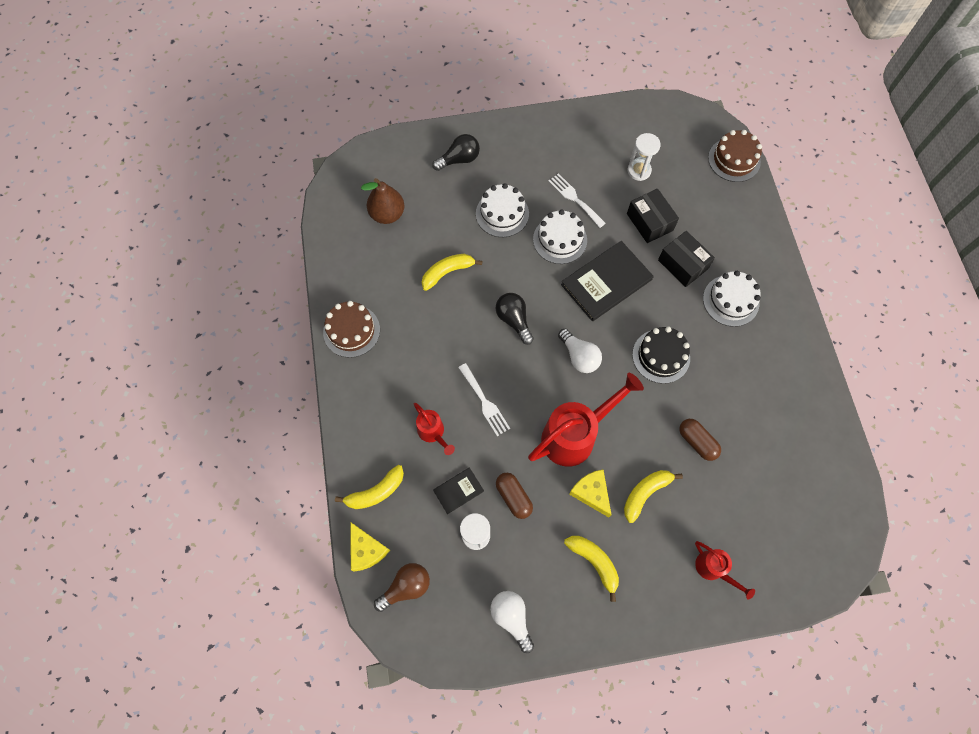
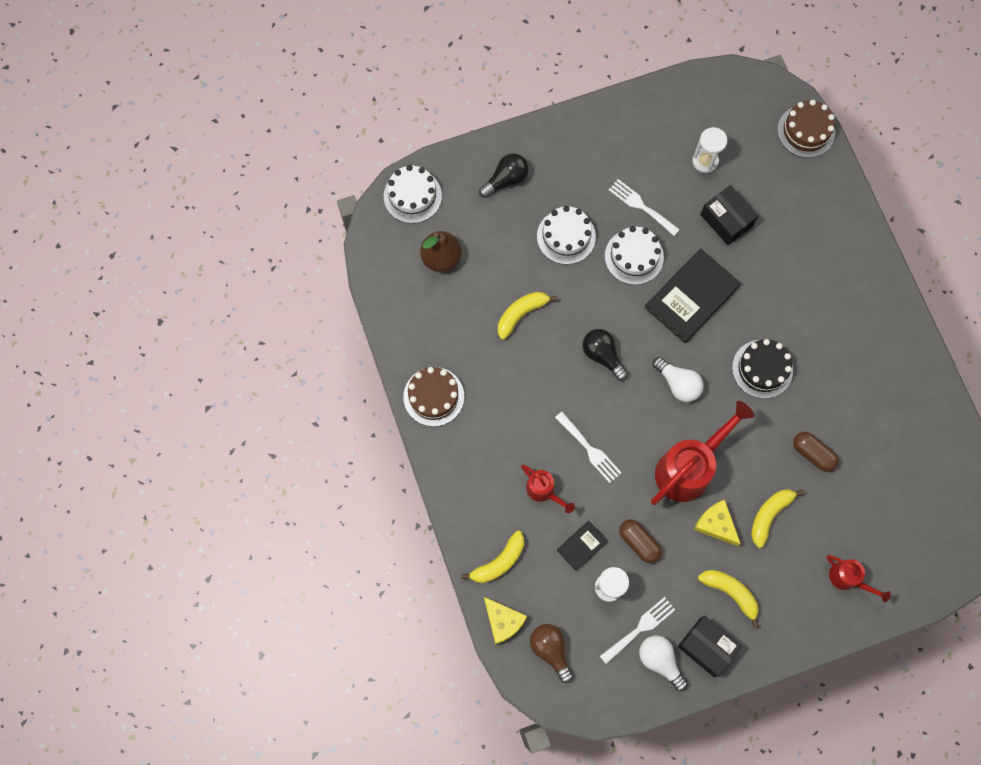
camera: 10 degrees left, 5 degrees up
(406, 587) = (550, 650): brown light bulb -> brown light bulb turned 75 degrees counterclockwise
(498, 581) = (640, 628): none -> white fork
(683, 264) = (769, 263): black box -> black box (707, 647)
(730, 300) = (825, 295): white cake -> white cake (412, 196)

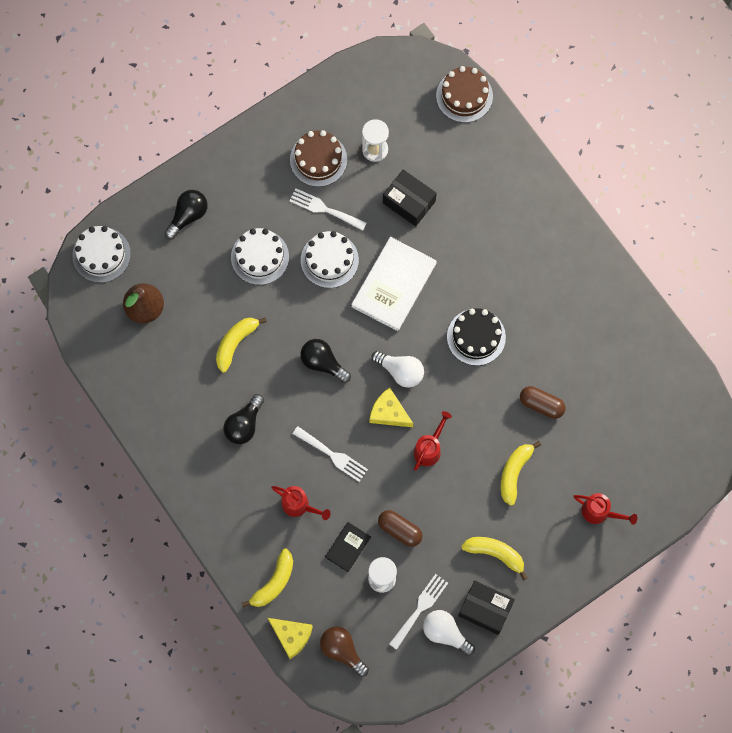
camera: 15 degrees left, 0 degrees up
(433, 396) = (172, 443): brown cake -> brown cake (318, 159)
(509, 396) = (244, 424): none -> black light bulb
(688, 468) = (429, 449): red watering can -> red watering can, size x0.52
(692, 297) = (394, 285): black book -> white book
(715, 524) = (467, 494): yellow cheese -> yellow cheese (389, 412)

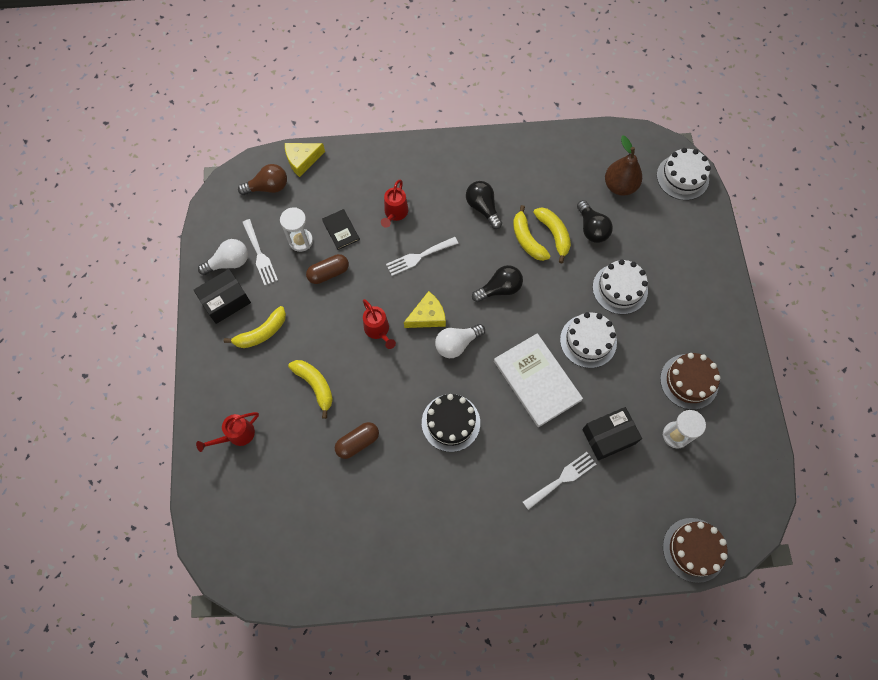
camera: 120 degrees right, 5 degrees down
(188, 216) = (685, 253): black light bulb -> black light bulb (591, 228)
(274, 582) = (349, 168): yellow banana -> yellow banana (527, 240)
(299, 505) = (395, 213): red watering can -> red watering can turned 45 degrees counterclockwise
(324, 209) = (638, 361): white fork -> white fork (562, 479)

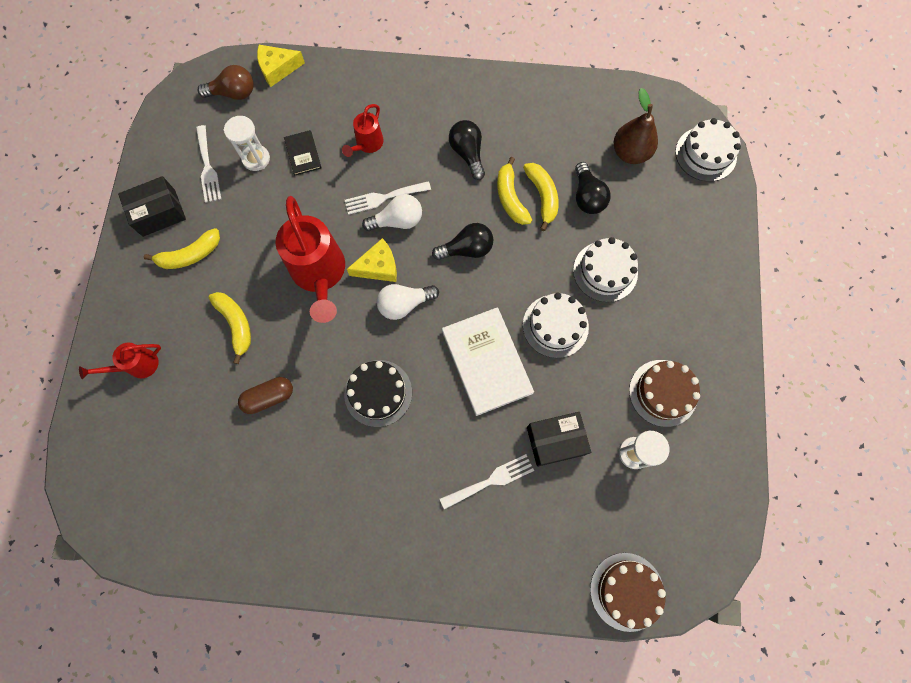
camera: 10 degrees right, 5 degrees up
(229, 262) = (172, 170): white light bulb -> white light bulb (397, 221)
(328, 273) = (279, 200): brown capsule -> none
(378, 330) = (320, 274): red watering can -> red watering can, size x1.94

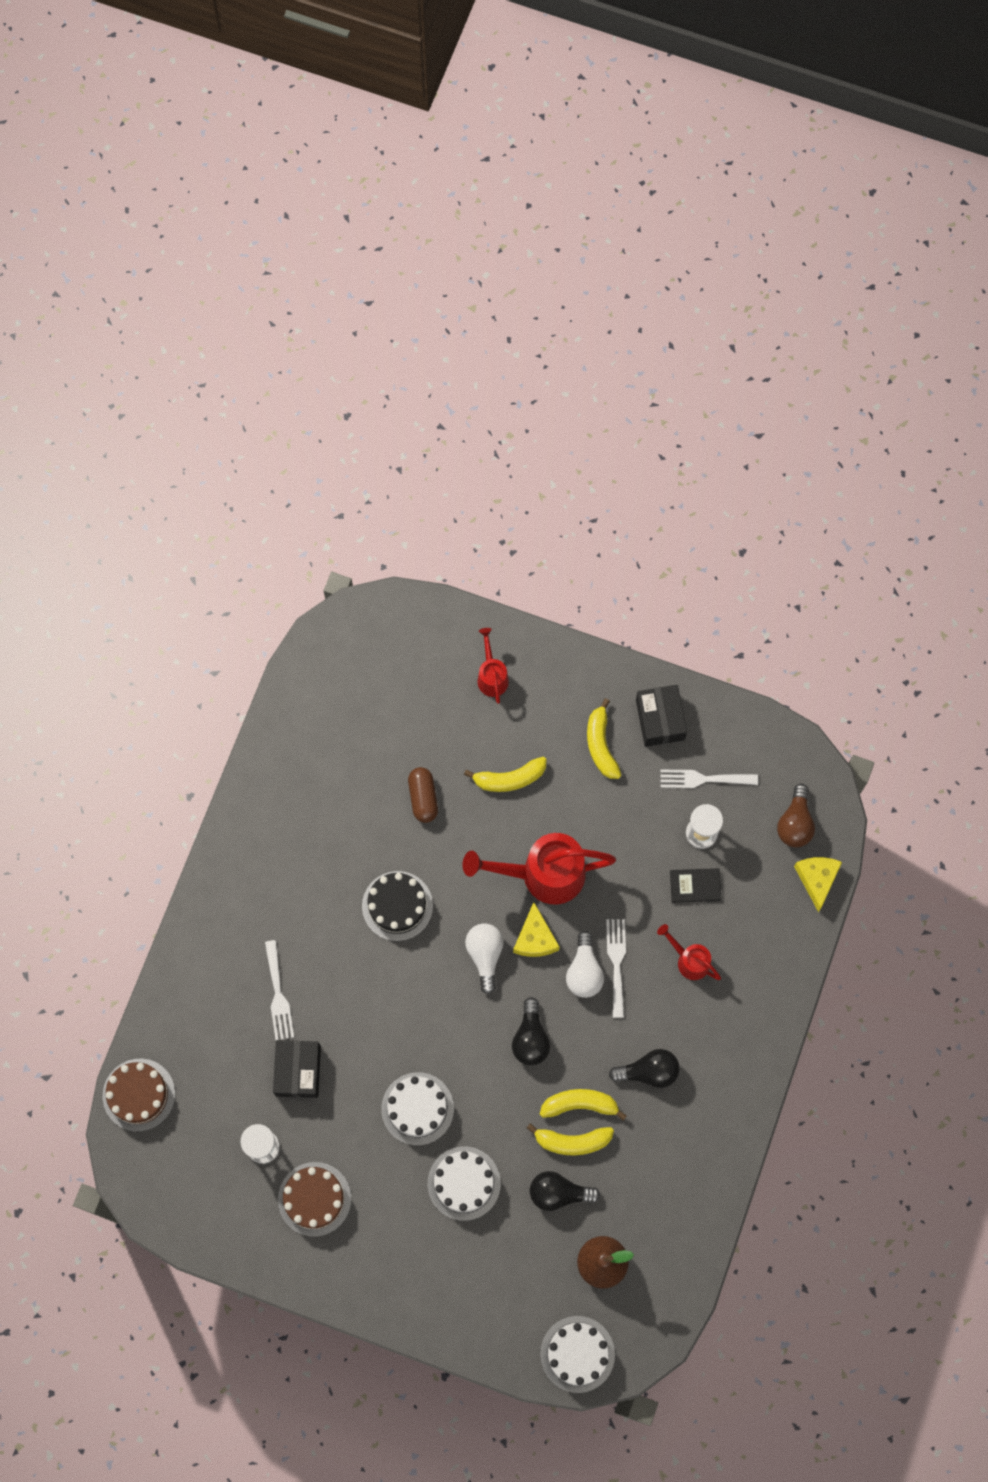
camera: 105 degrees right, 0 degrees up
(486, 362) = (399, 1024): white book -> none

